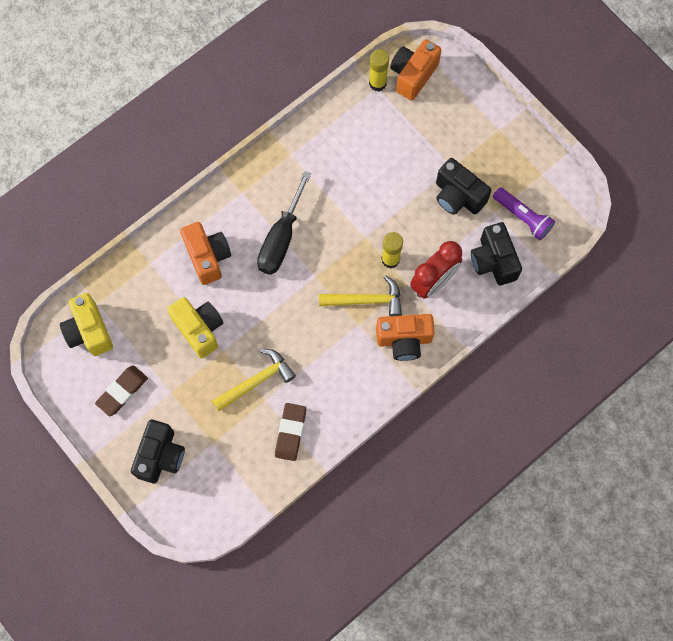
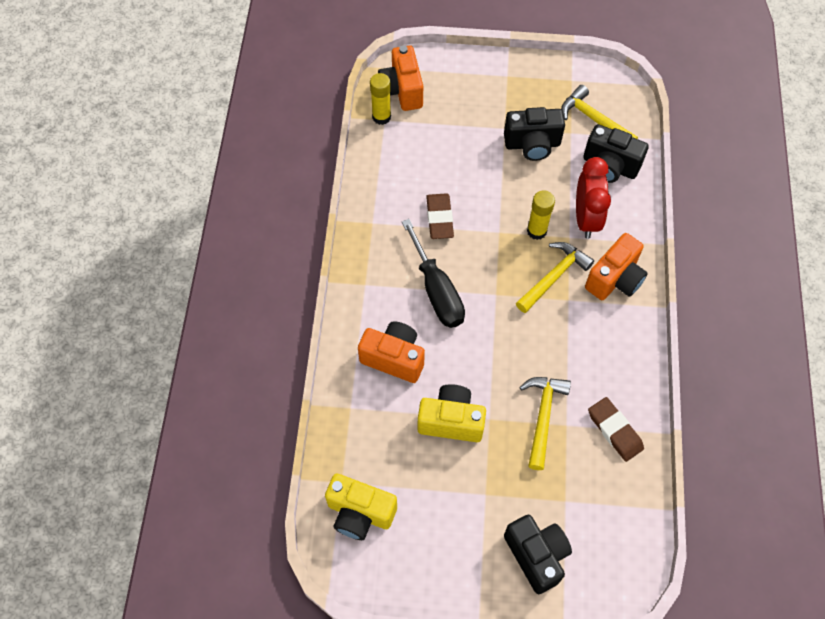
camera: 45 degrees left, 10 degrees down
(122, 391) = (444, 535): brown eraser -> brown eraser (439, 218)
(522, 217) = (593, 119): purple flashlight -> yellow hammer

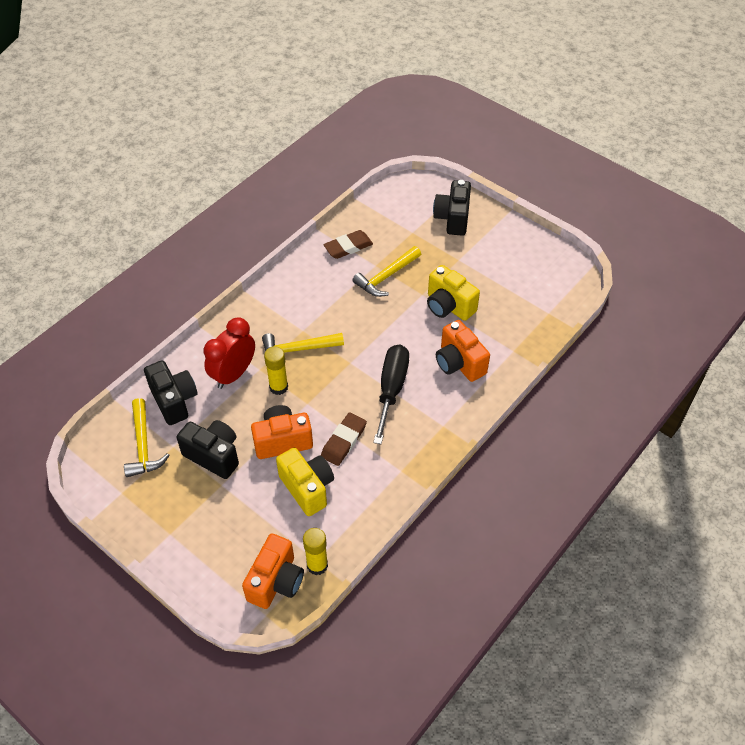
camera: 145 degrees left, 10 degrees down
(360, 513) = (547, 291): yellow camera -> yellow camera (307, 488)
(615, 279) = (257, 324): orange camera -> orange camera (282, 441)
(615, 430) = (348, 247): brown eraser -> brown eraser turned 60 degrees clockwise

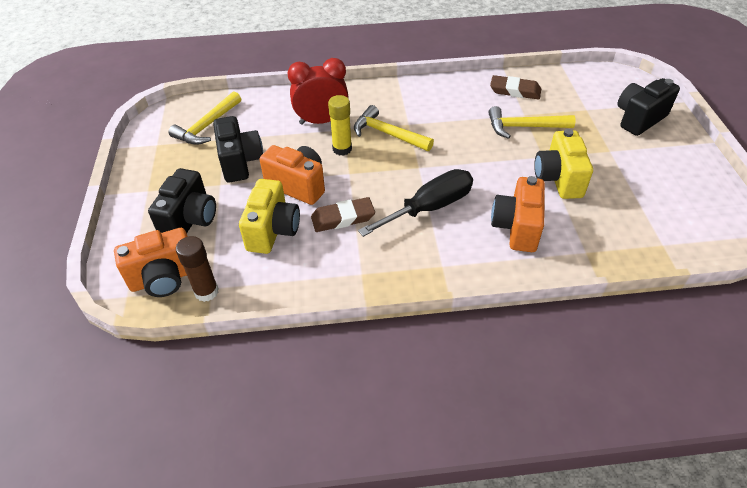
camera: 45 degrees right, 5 degrees down
(174, 400) = (262, 112): black camera -> black camera (190, 220)
(317, 565) = (206, 292): yellow glue stick -> brown glue stick

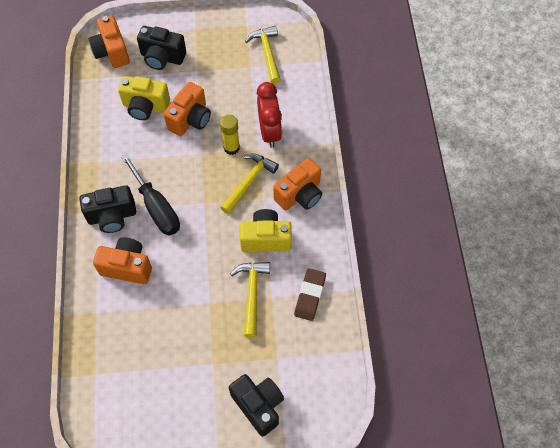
camera: 90 degrees right, 15 degrees up
(206, 292) = (97, 75): brown glue stick -> none
(207, 126) = (267, 53): yellow hammer -> yellow hammer turned 45 degrees clockwise
(240, 162) = (221, 80): black camera -> black camera (112, 216)
(343, 218) = (152, 149): brown eraser -> none
(402, 99) = (300, 195): none -> orange camera
(558, 179) = (179, 310): yellow camera -> yellow camera (266, 239)

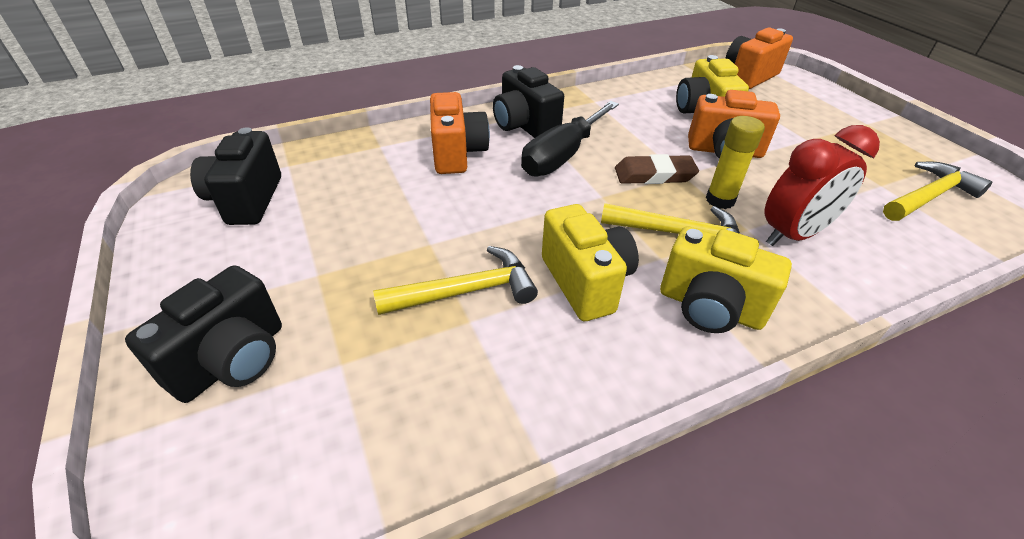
camera: 70 degrees right, 20 degrees down
(162, 58) = (788, 109): black camera -> black camera (247, 200)
(300, 195) = (710, 307): orange camera -> yellow camera
(310, 295) = (499, 384): brown eraser -> brown eraser (654, 175)

